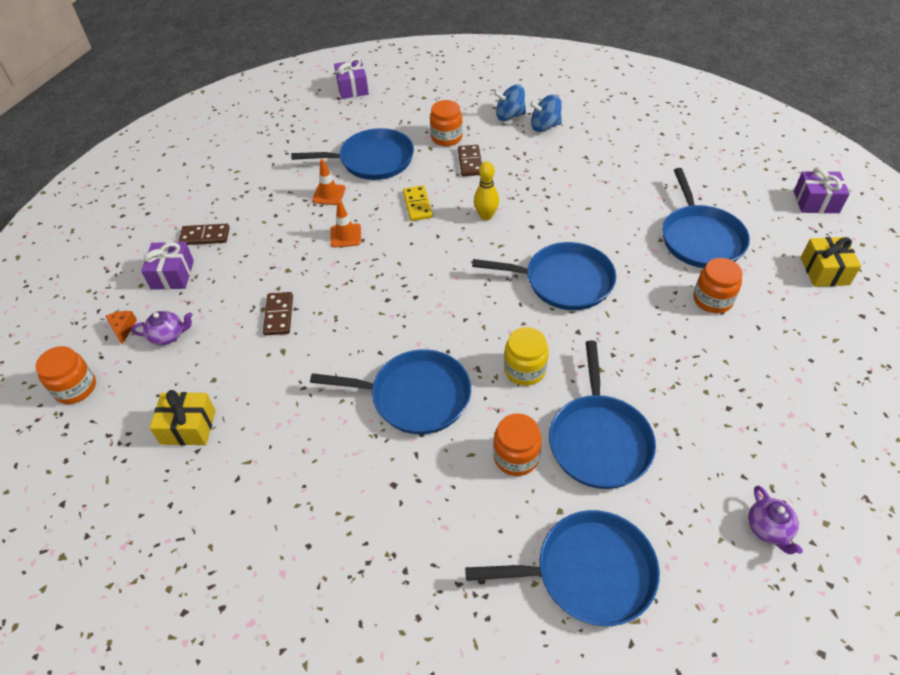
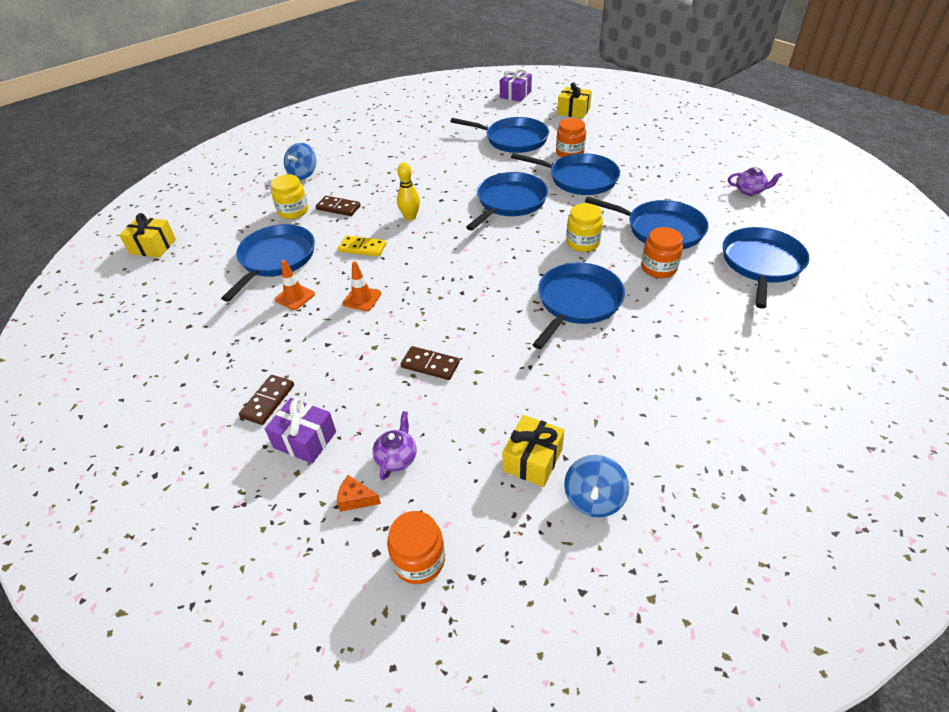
camera: 65 degrees left, 5 degrees down
(352, 88) = (153, 246): purple gift -> yellow gift
(446, 137) = (293, 211): orange jar -> yellow jar
(545, 126) = (335, 162): blue spinning top -> blue spinning top (593, 499)
(657, 327) = (579, 179): none -> blue pan

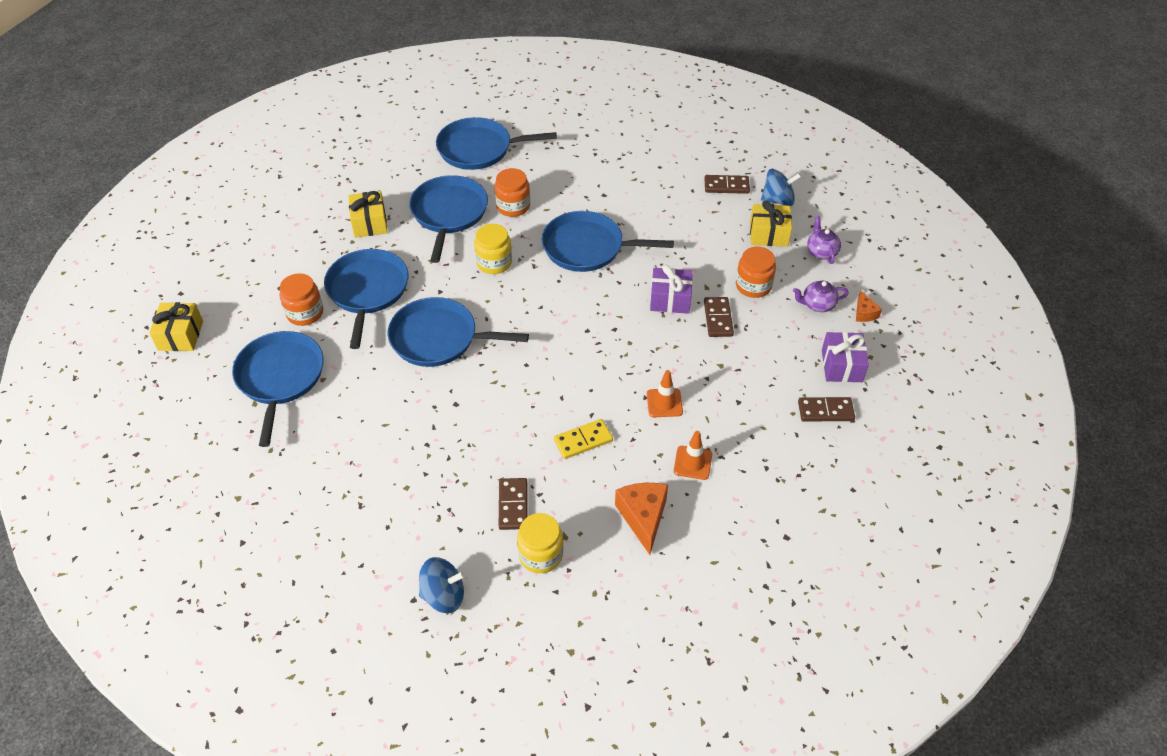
camera: 115 degrees left, 5 degrees up
(153, 246) = (688, 685): yellow gift -> yellow gift (369, 223)
(275, 259) = (643, 517): blue pan -> orange cheese
(362, 248) = (583, 440): yellow domino -> yellow domino turned 75 degrees clockwise
(410, 217) = (504, 420): yellow bowling pin -> none
(419, 560) = (878, 265): orange jar -> orange jar (753, 286)
(515, 94) = (125, 417): purple gift -> purple gift (670, 299)
(640, 452) = (726, 186): none -> brown domino
(750, 191) = (354, 164): purple teapot -> purple teapot (821, 252)

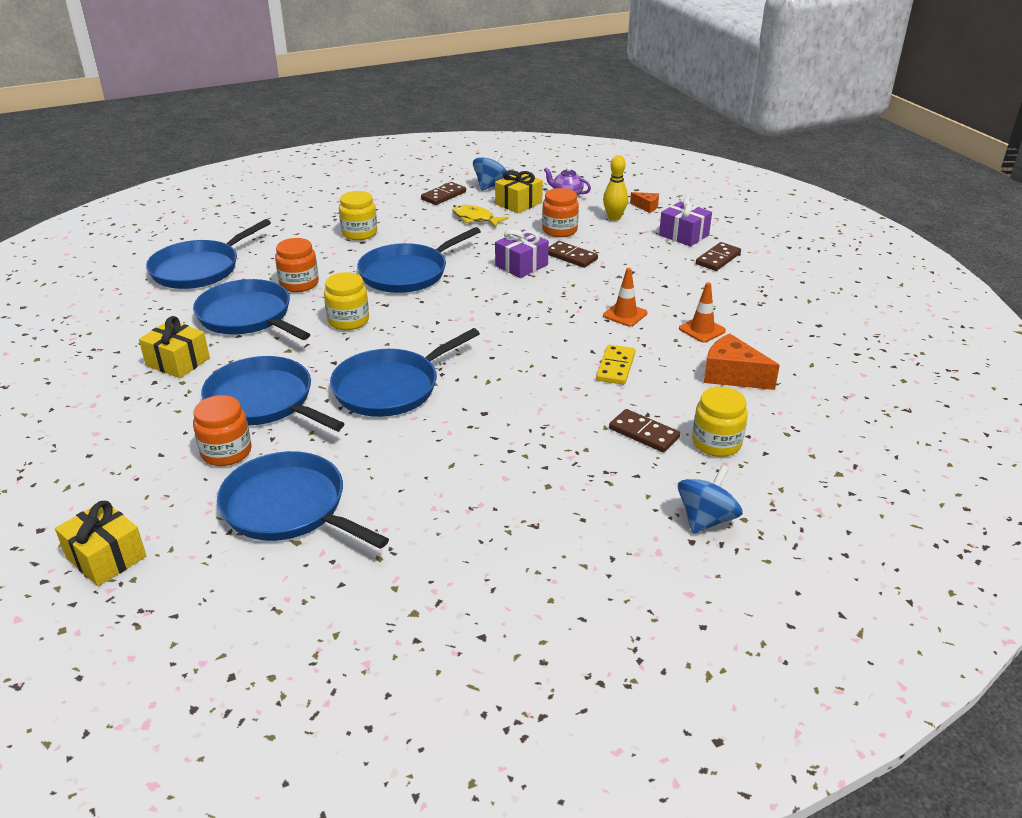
camera: 50 degrees left, 15 degrees down
(614, 185) = (359, 233): none -> yellow jar
(711, 227) = (475, 219): none -> yellow fish
(817, 305) = (614, 218): purple teapot -> yellow bowling pin

